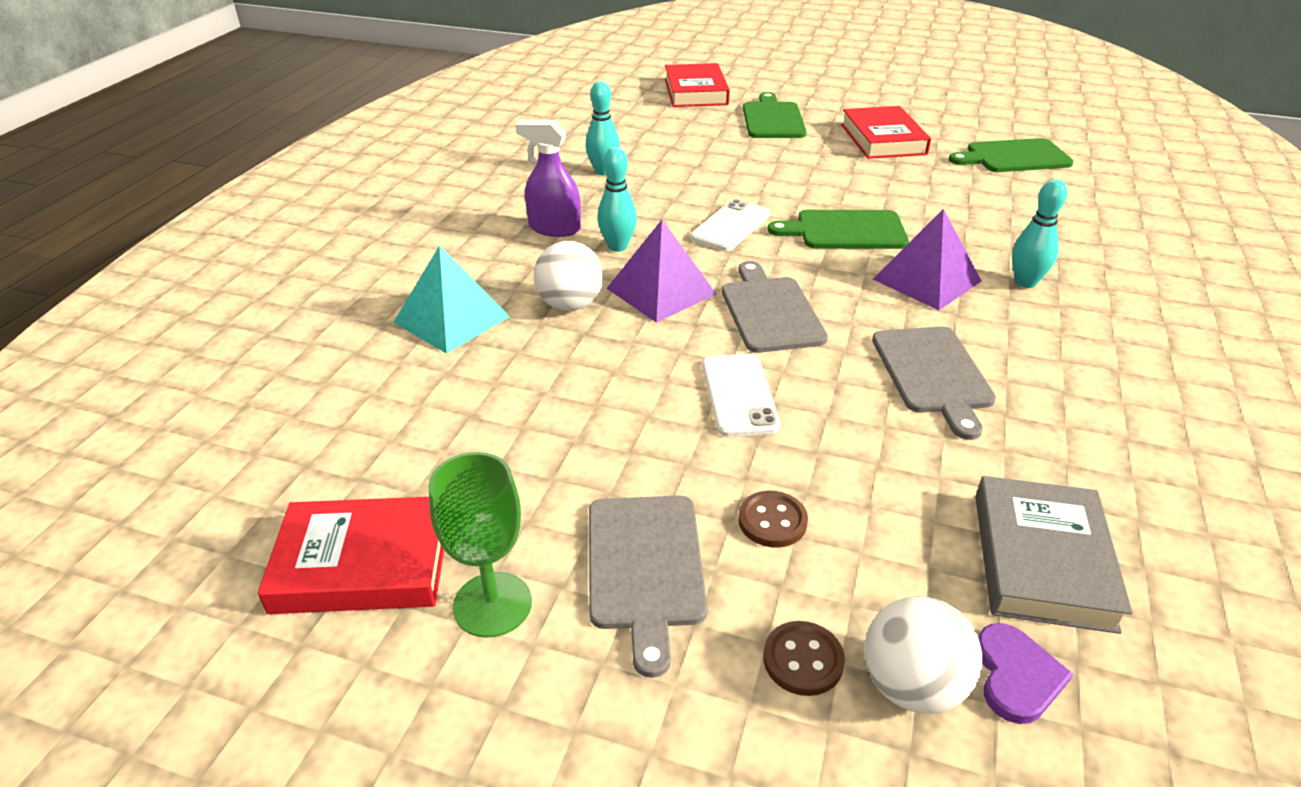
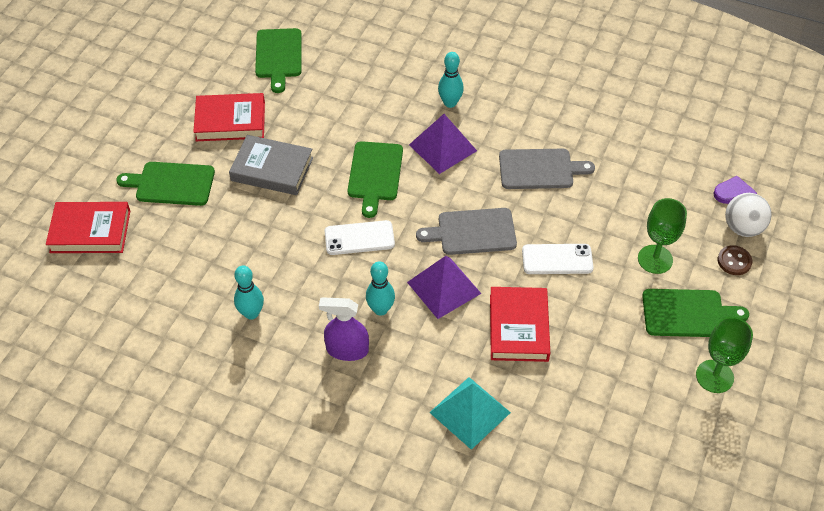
camera: 85 degrees left, 15 degrees up
(363, 563) = (693, 436): red book -> red book (518, 327)
(554, 228) = (347, 350): purple spray bottle -> purple spray bottle turned 75 degrees clockwise
(570, 305) = (457, 340): white ball -> none
(645, 567) = (687, 313): grey cutting board -> green cutting board
(731, 226) = (359, 238): white phone -> white phone turned 45 degrees counterclockwise
(772, 521) = (655, 259): brown button -> green goblet
(1042, 560) = (673, 167): grey book -> grey book (272, 169)

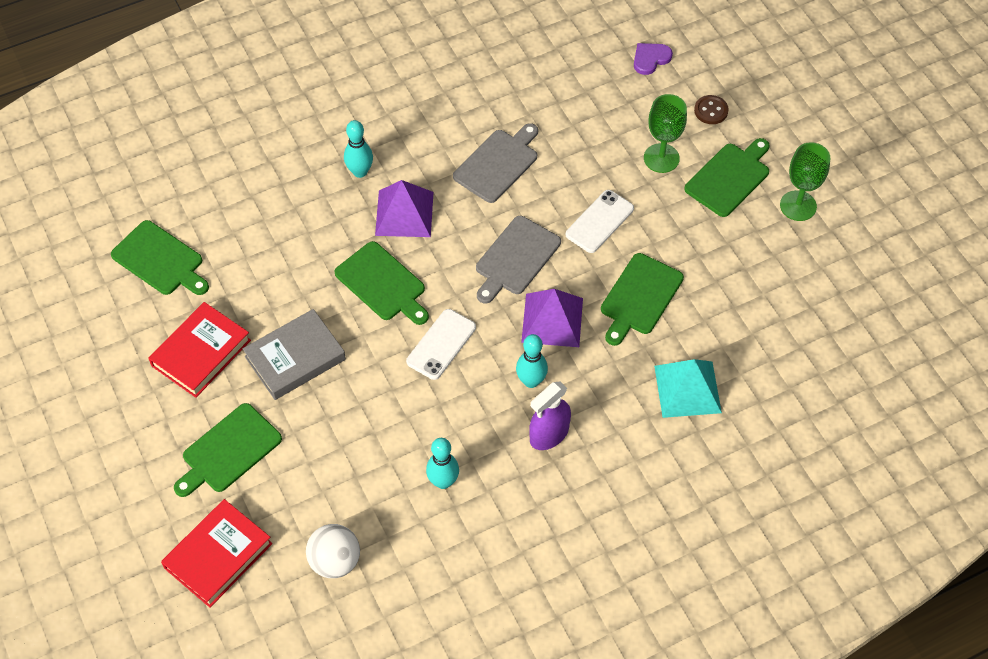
camera: 50 degrees left, 5 degrees up
(518, 327) = (639, 297): red book -> green cutting board
(743, 228) = (686, 80): white ball -> white ball (335, 561)

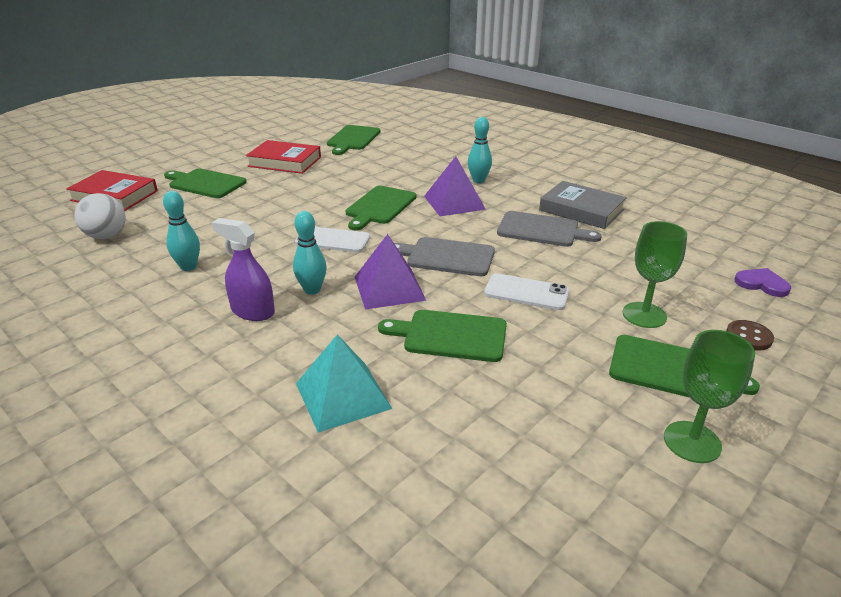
camera: 70 degrees right, 25 degrees down
(295, 358) = (293, 189): grey book -> grey book (581, 210)

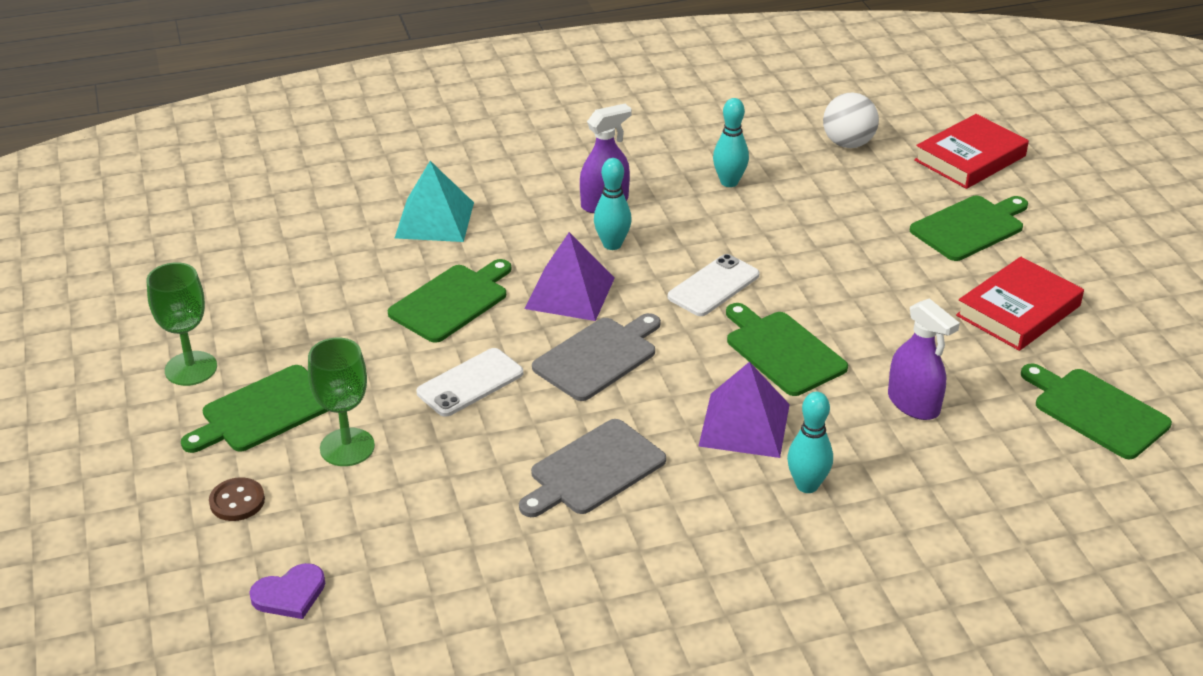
camera: 120 degrees right, 5 degrees up
(389, 170) = (913, 404): none -> purple spray bottle
(581, 210) = (617, 546): grey book -> none

